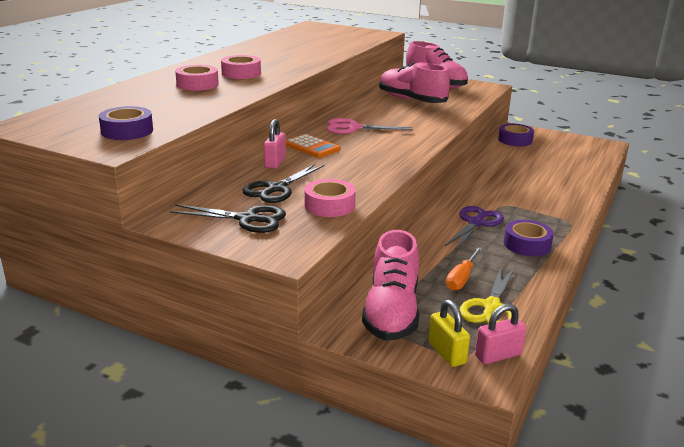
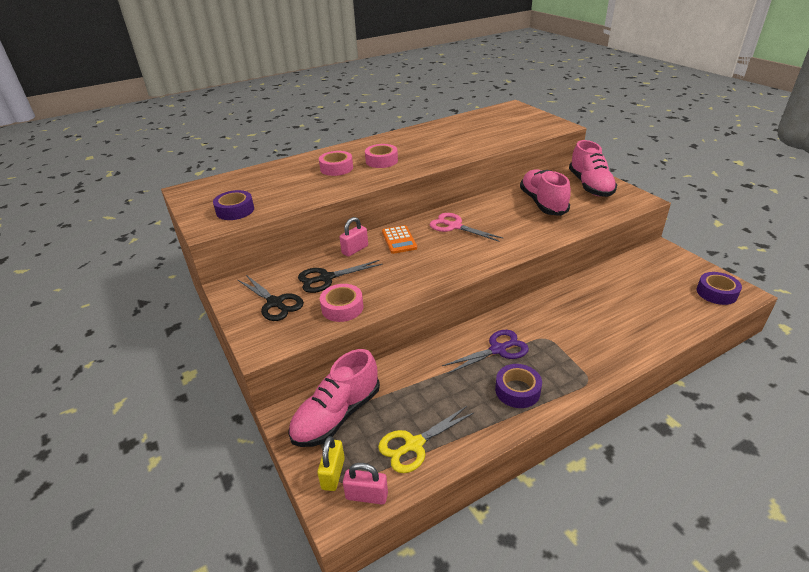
camera: 35 degrees right, 10 degrees up
(462, 278) = (422, 405): orange screwdriver -> none
(515, 140) = (643, 262): purple tape -> purple tape (716, 293)

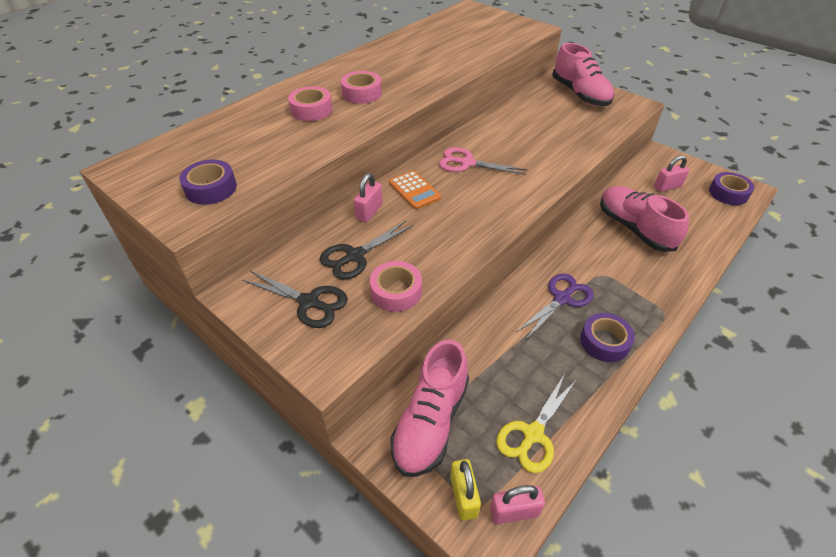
camera: 20 degrees left, 10 degrees up
(542, 203) = (544, 121): pink shoe -> pink shoe (634, 228)
(654, 277) = (667, 186): none -> pink padlock

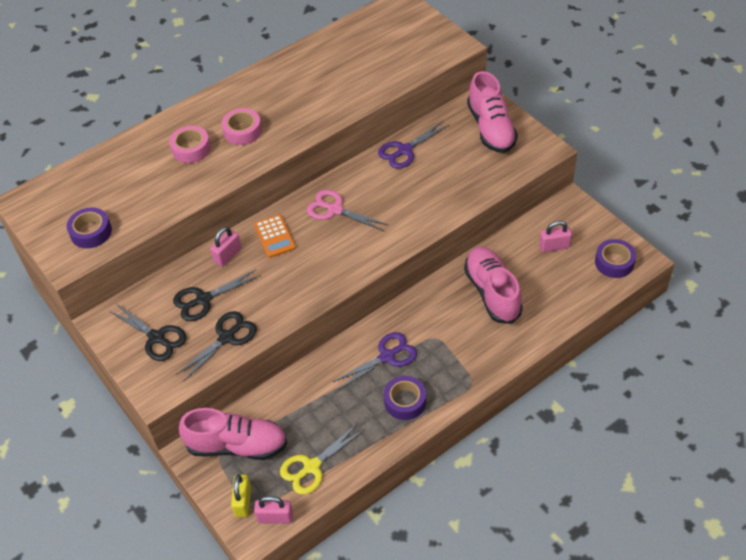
camera: 15 degrees right, 5 degrees up
(396, 292) = (227, 337): pink tape -> black scissors
(431, 422) = (237, 445): pink shoe -> pink shoe turned 120 degrees counterclockwise
(511, 114) = (404, 150): none -> purple scissors

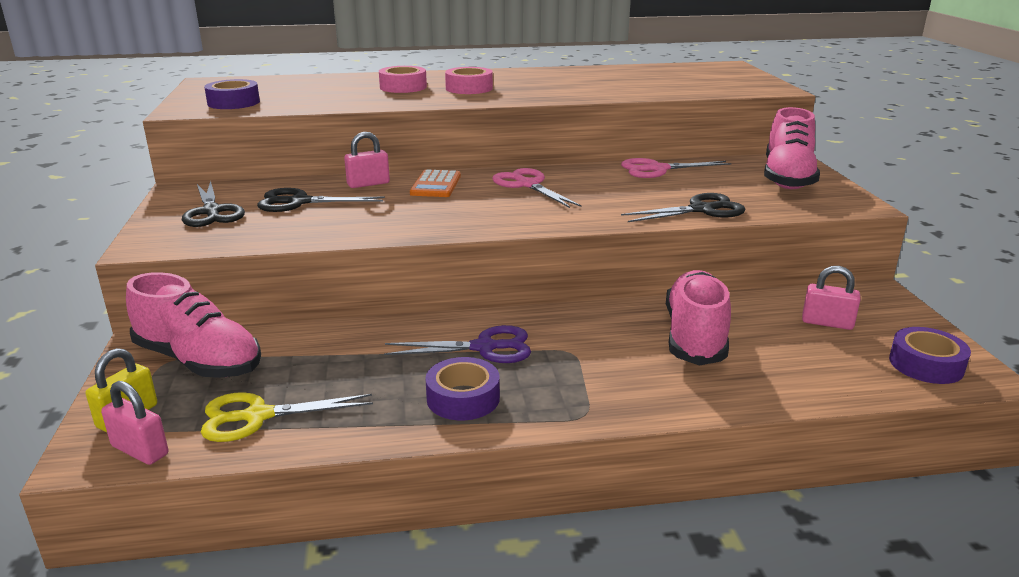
camera: 25 degrees right, 25 degrees down
(227, 337) = (282, 231): black scissors -> black scissors (701, 210)
(404, 150) = (657, 169): purple scissors -> pink scissors

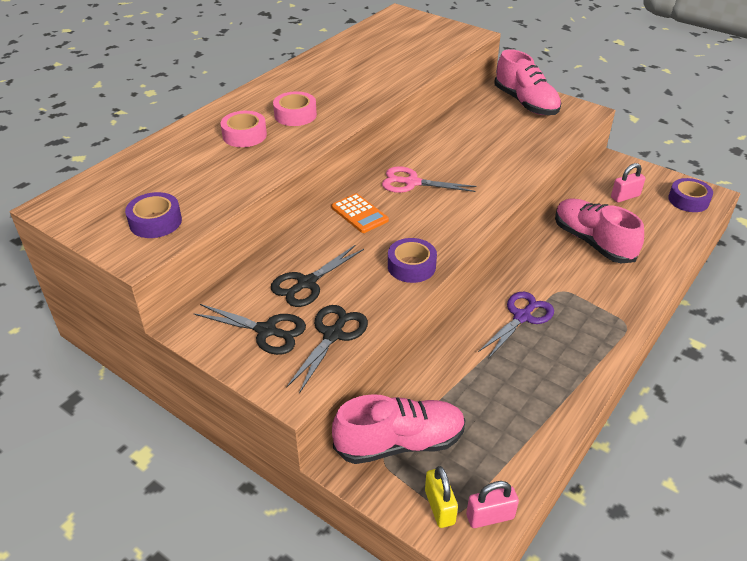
camera: 45 degrees left, 15 degrees up
(257, 416) = (502, 447): yellow scissors -> none
(368, 184) = (315, 238): pink padlock -> none
(463, 398) = (568, 356): purple tape -> purple tape (411, 266)
(657, 169) = (454, 128): pink scissors -> none
(701, 210) = (532, 155): black scissors -> black scissors (333, 335)

